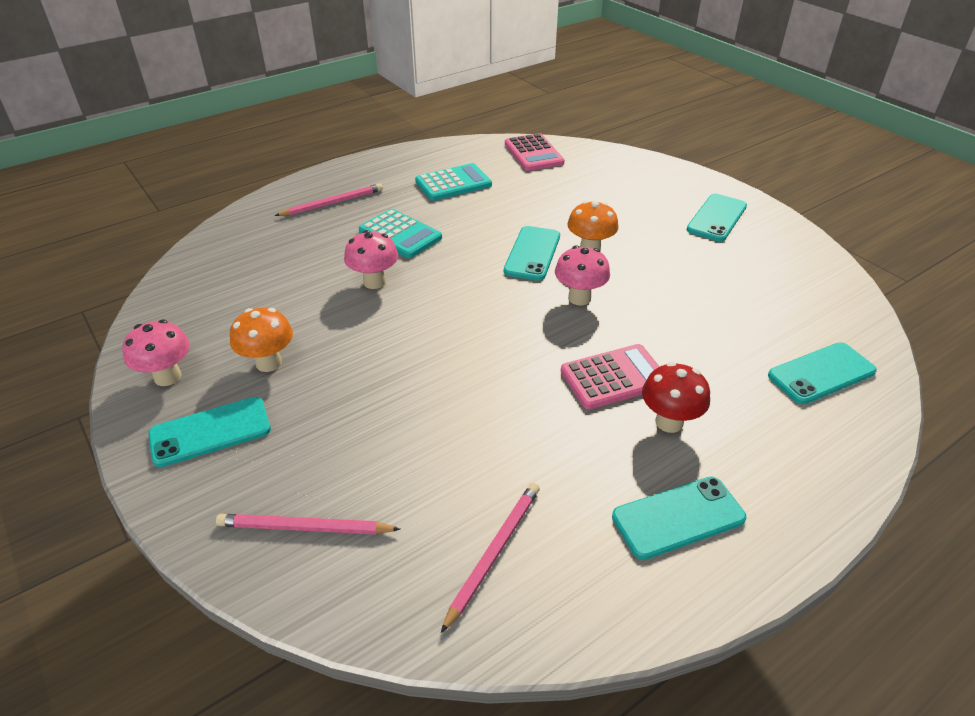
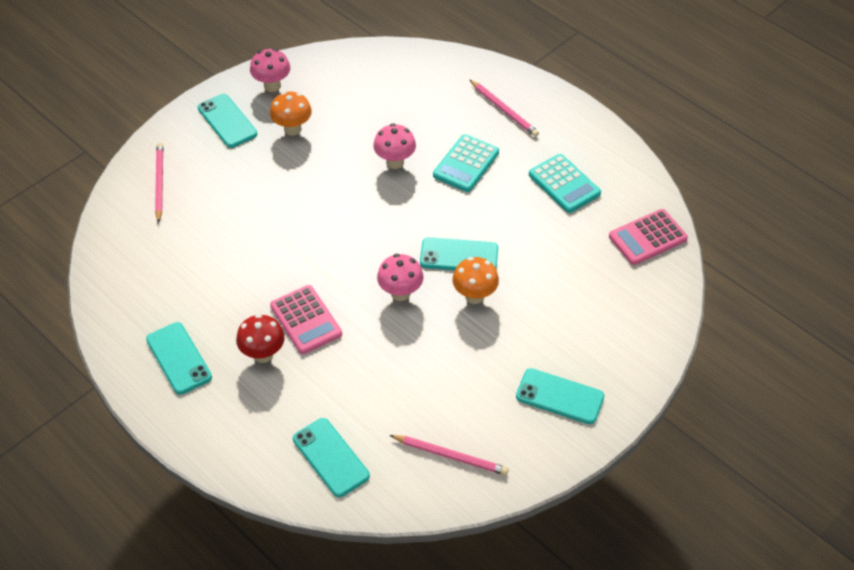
camera: 80 degrees right, 10 degrees up
(494, 553) = (147, 269): pink pencil -> pink pencil (451, 456)

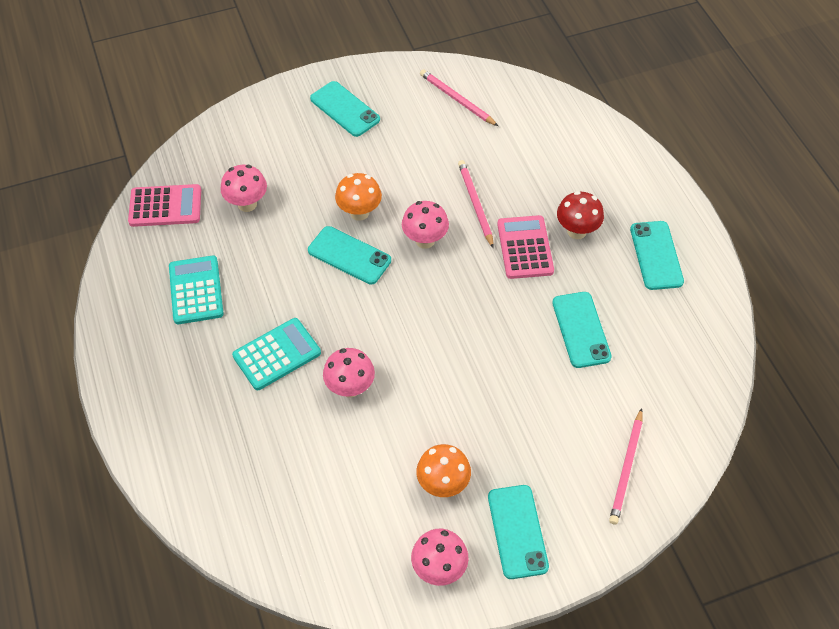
camera: 155 degrees left, 5 degrees up
(331, 457) = (551, 130): turquoise phone -> turquoise phone (581, 330)
(504, 110) = (188, 408): pink pencil -> pink pencil (475, 204)
(579, 266) = (247, 204): none -> pink mushroom

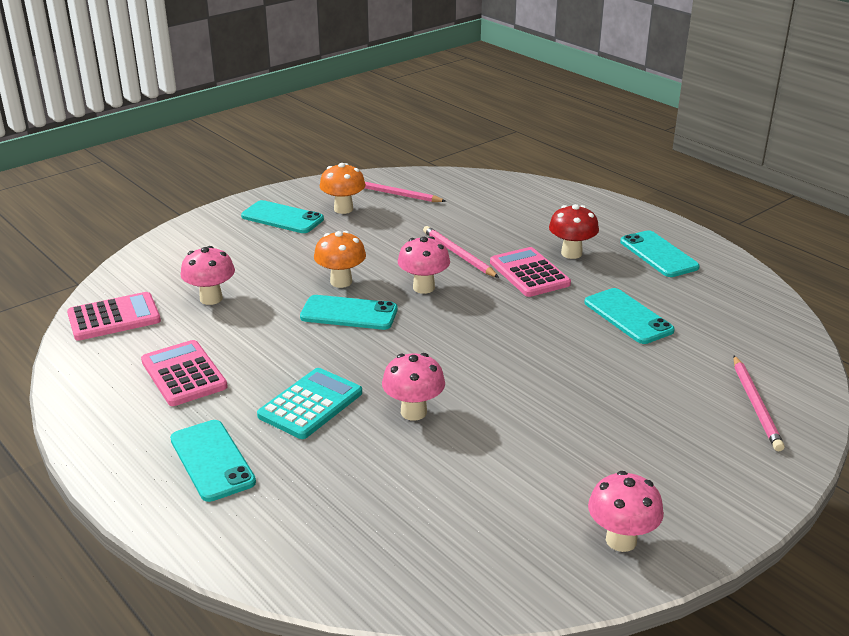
camera: 20 degrees left, 25 degrees down
(196, 290) = (184, 374): turquoise calculator -> pink calculator
(443, 484) = (573, 466): orange mushroom -> orange mushroom (343, 209)
(517, 531) = (684, 484): turquoise phone -> turquoise phone (212, 460)

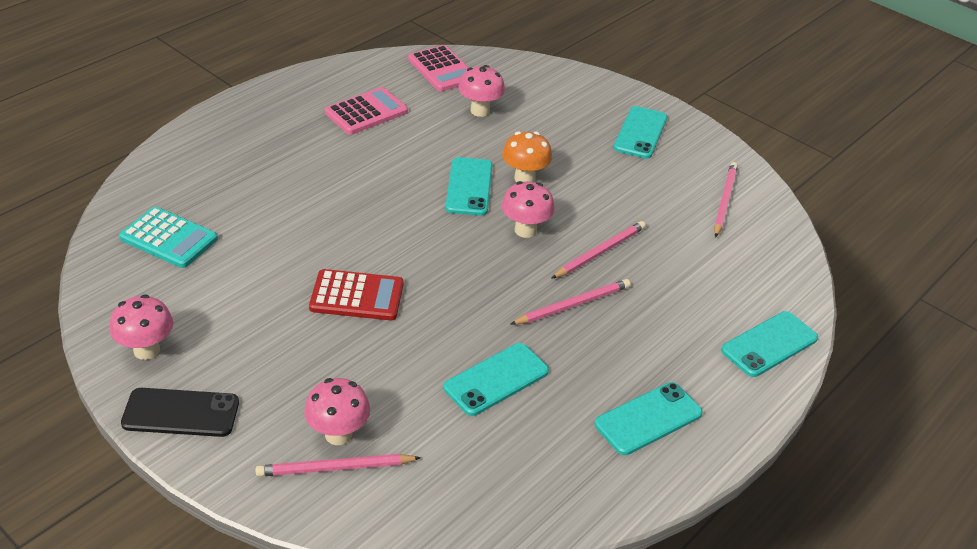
camera: 80 degrees right, 10 degrees up
(212, 460) = (259, 138): turquoise phone -> turquoise phone (769, 344)
(310, 404) = (328, 177): turquoise calculator -> turquoise calculator (169, 238)
(343, 209) = (674, 169): orange mushroom -> none
(413, 412) = (319, 232): pink mushroom -> pink mushroom (338, 434)
(522, 388) = (357, 296): none -> red calculator
(529, 273) = (573, 305): pink calculator -> pink pencil
(571, 253) = (628, 340): red mushroom -> none
(712, 507) = (181, 413): none -> black phone

